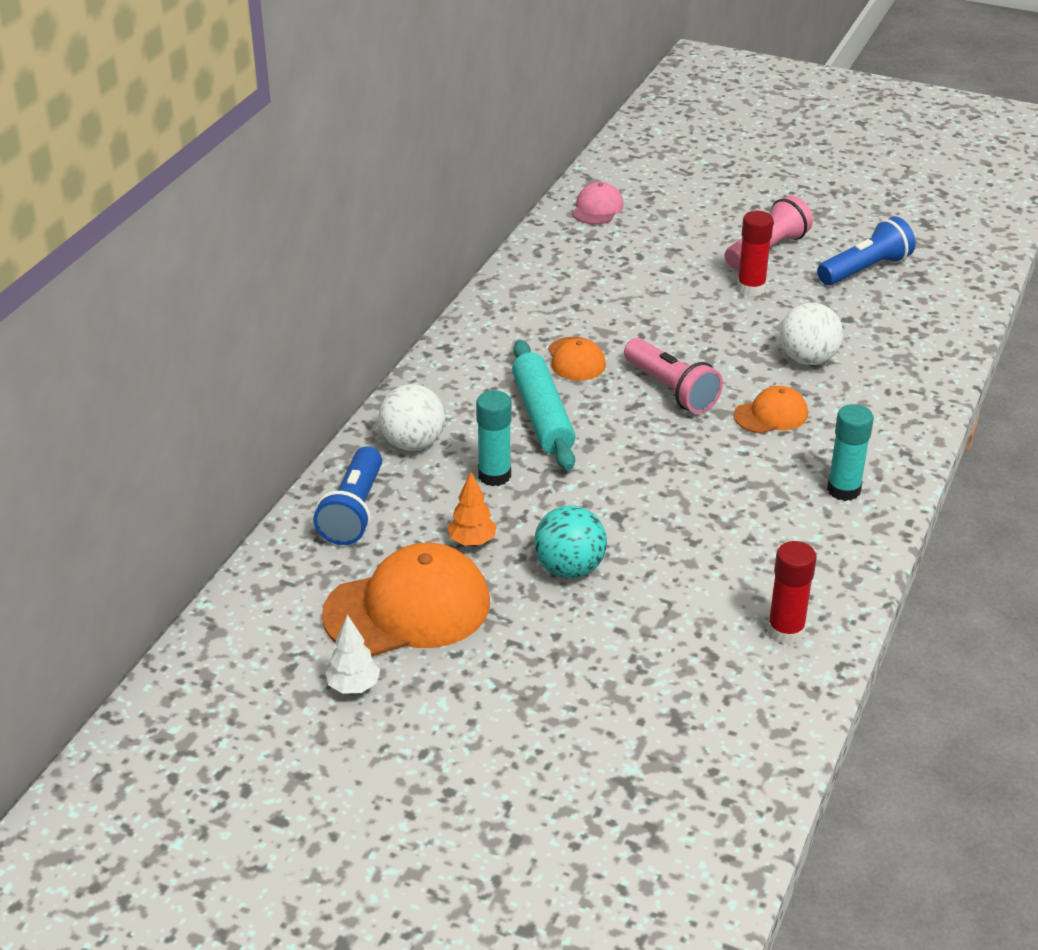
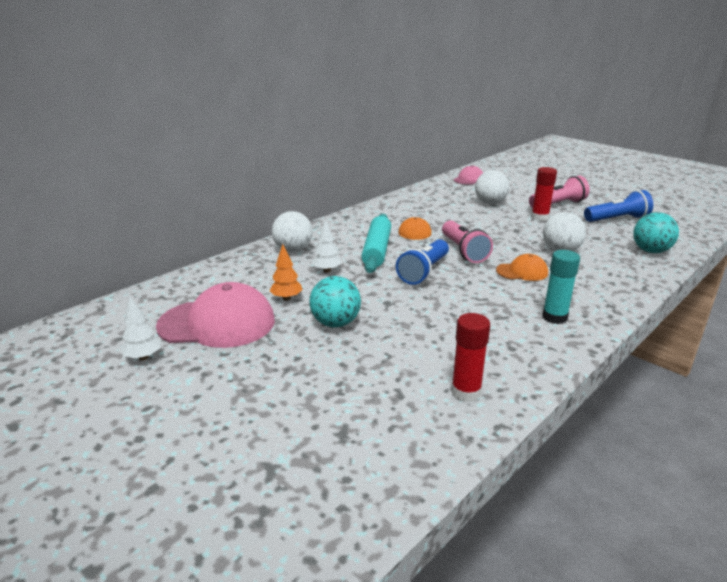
camera: 20 degrees right, 10 degrees down
(354, 511) = (232, 272): blue flashlight -> blue flashlight (424, 272)
(407, 608) = (217, 323): orange cap -> pink cap
(494, 475) = (327, 271): turquoise glue stick -> white tree
(660, 267) = (490, 203): none -> white ball
(929, 333) = (650, 251): none -> turquoise ball

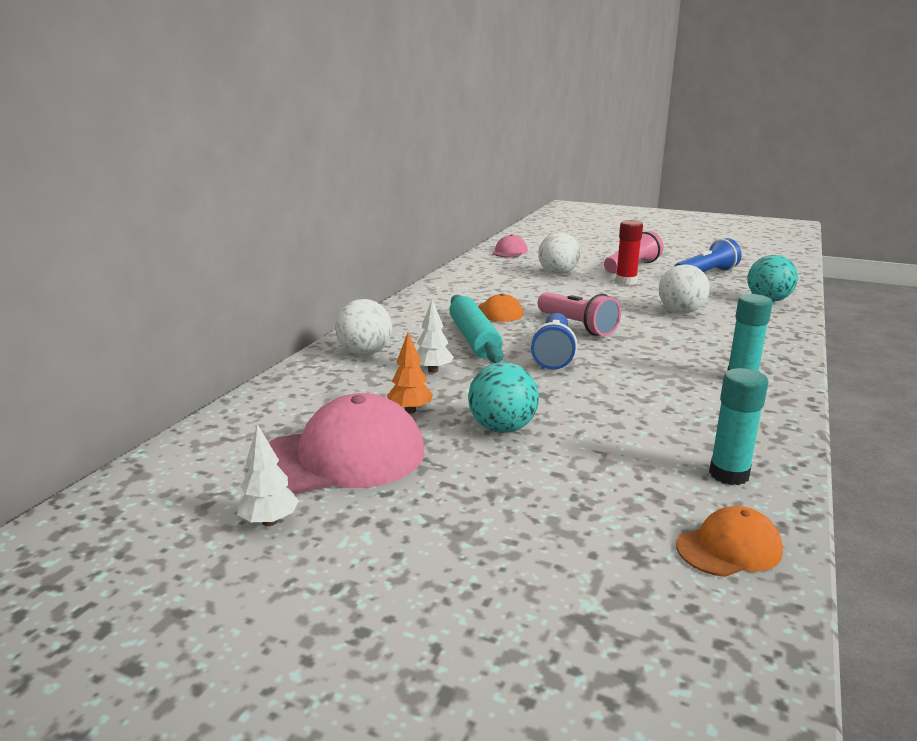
camera: 20 degrees left, 5 degrees down
(466, 392) = (728, 474): red glue stick -> turquoise glue stick
(522, 272) = (662, 338): orange cap -> orange cap (729, 548)

